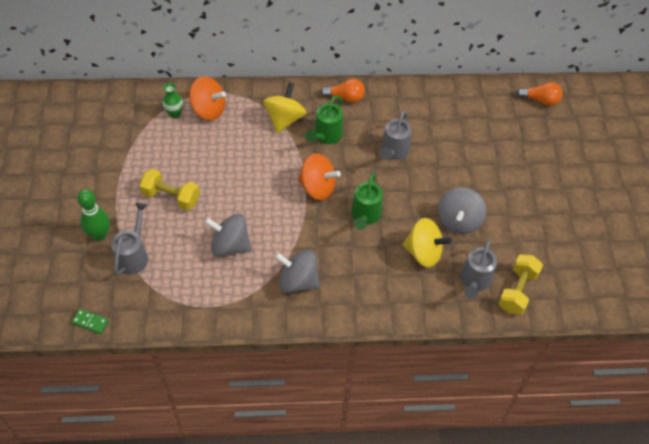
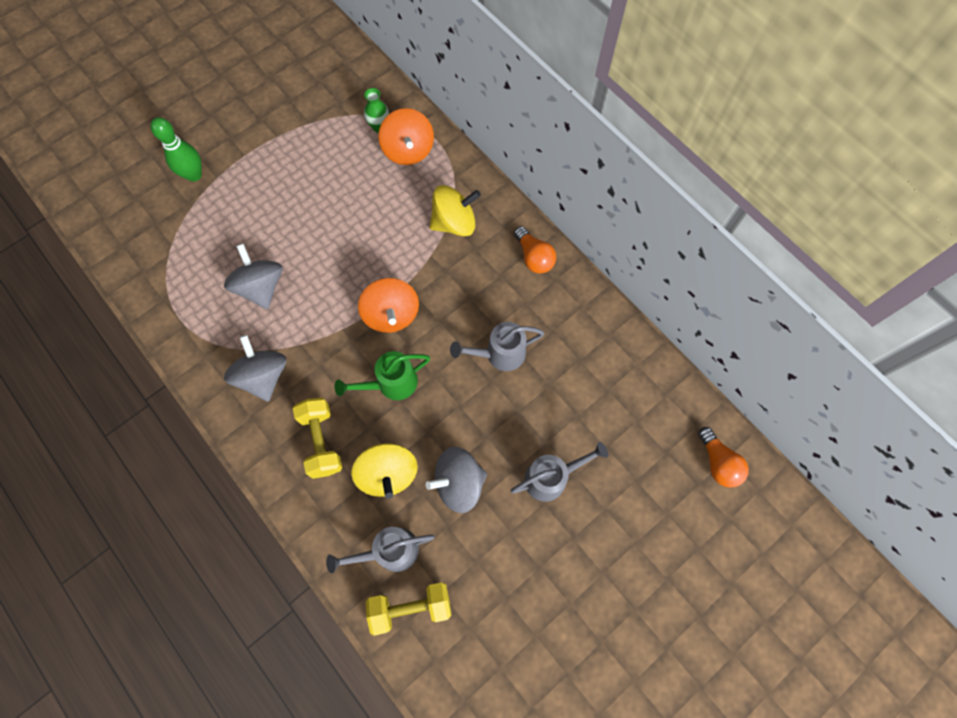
camera: 55 degrees right, 15 degrees up
(90, 322) = (99, 238): green domino -> none
(134, 255) = (192, 217): grey watering can -> grey watering can (551, 477)
(171, 197) = (278, 198): yellow dumbbell -> yellow dumbbell (321, 441)
(325, 136) = (464, 275): green watering can -> none

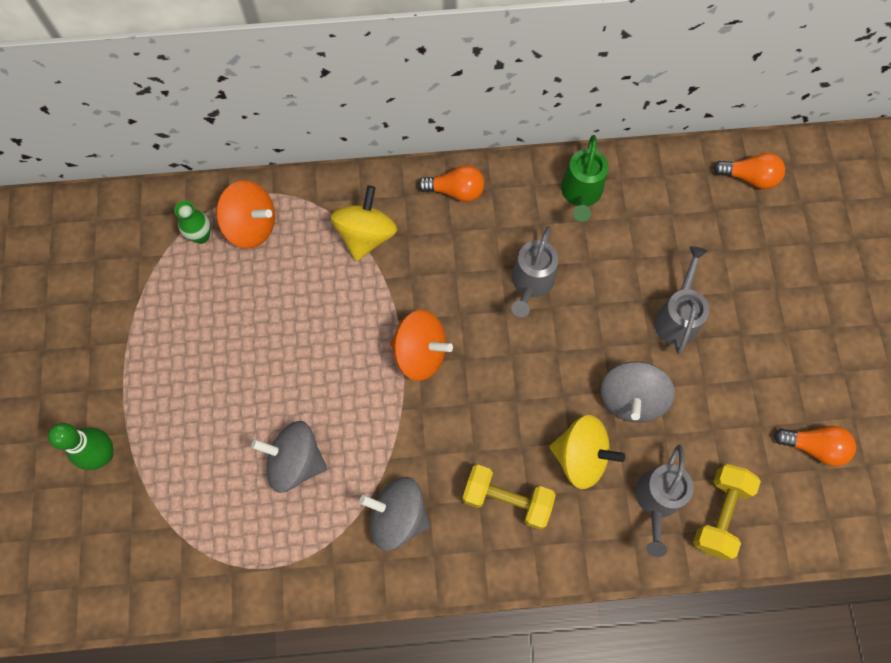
camera: 55 degrees left, 0 degrees up
(391, 384) = (492, 399): green watering can -> green watering can (580, 194)
(517, 653) = (814, 447): none -> orange light bulb

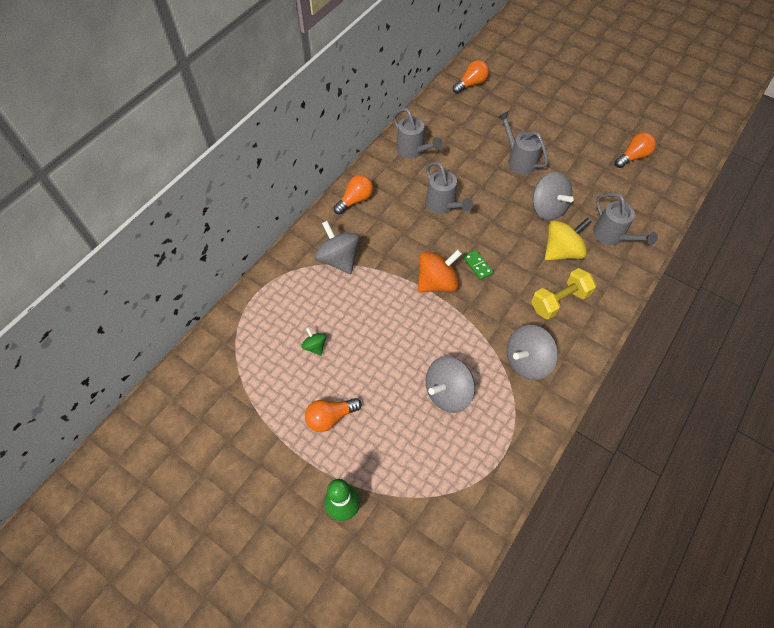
camera: 50 degrees left, 10 degrees down
(182, 371) = (330, 417): none -> orange light bulb
(201, 236) = (249, 344): green vase -> none
(246, 295) = (315, 346): none -> green spinning top
(251, 226) = (272, 312): orange spinning top -> none
(366, 235) = (339, 259): yellow spinning top -> grey spinning top
(479, 379) = (477, 265): none -> green domino
(580, 194) = (413, 151): green watering can -> grey watering can
(720, 514) = (639, 215): yellow dumbbell -> none

